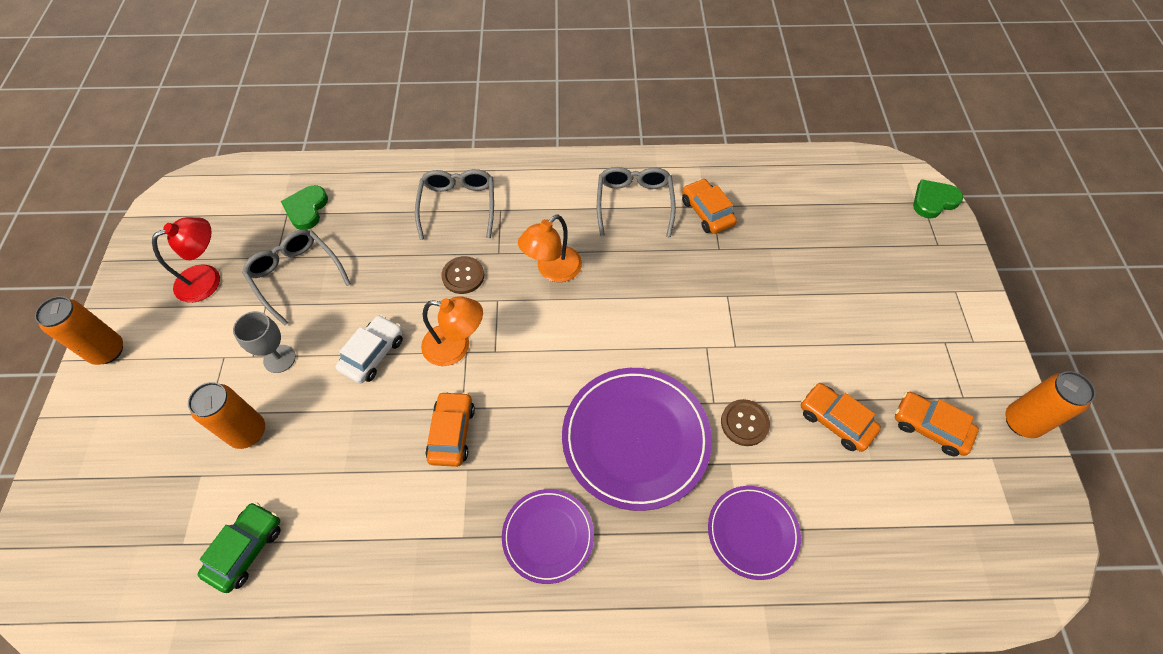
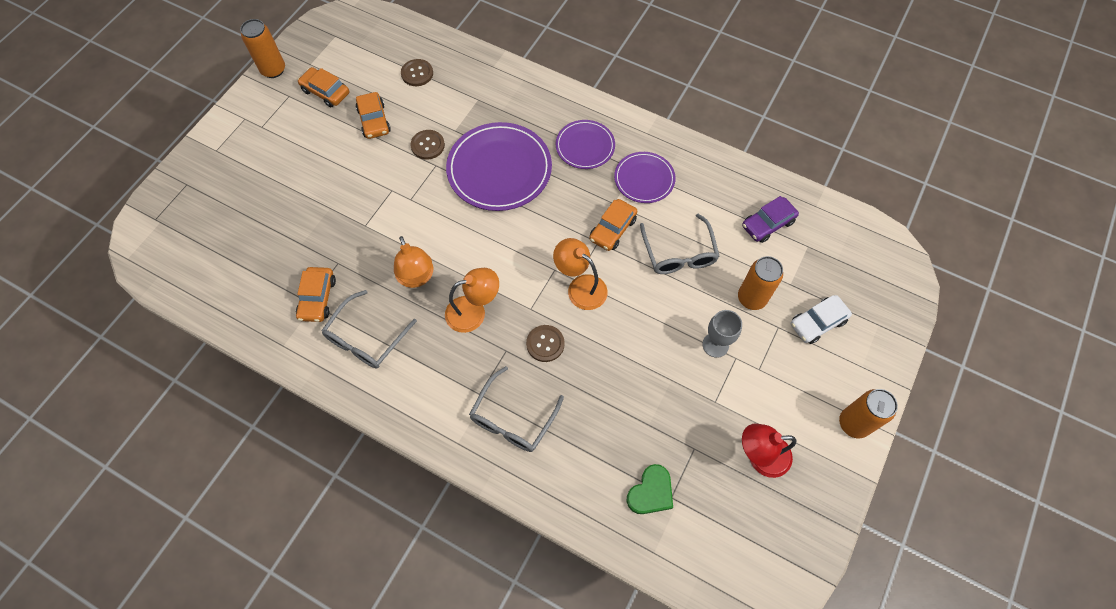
camera: 150 degrees left, 5 degrees up
(246, 549) = (767, 224): green car -> purple car
(296, 276) = (682, 417): grey glasses -> grey glasses (678, 253)
(373, 354) = (643, 313): white car -> white car (817, 322)
(631, 273) = (417, 278): none -> orange lamp
(752, 532) = (472, 95): purple plate -> purple plate (644, 179)
(852, 525) = (417, 73): none -> brown button
(930, 427) = (325, 92): orange car -> orange car turned 150 degrees clockwise
(933, 201) = (146, 215): green heart -> none

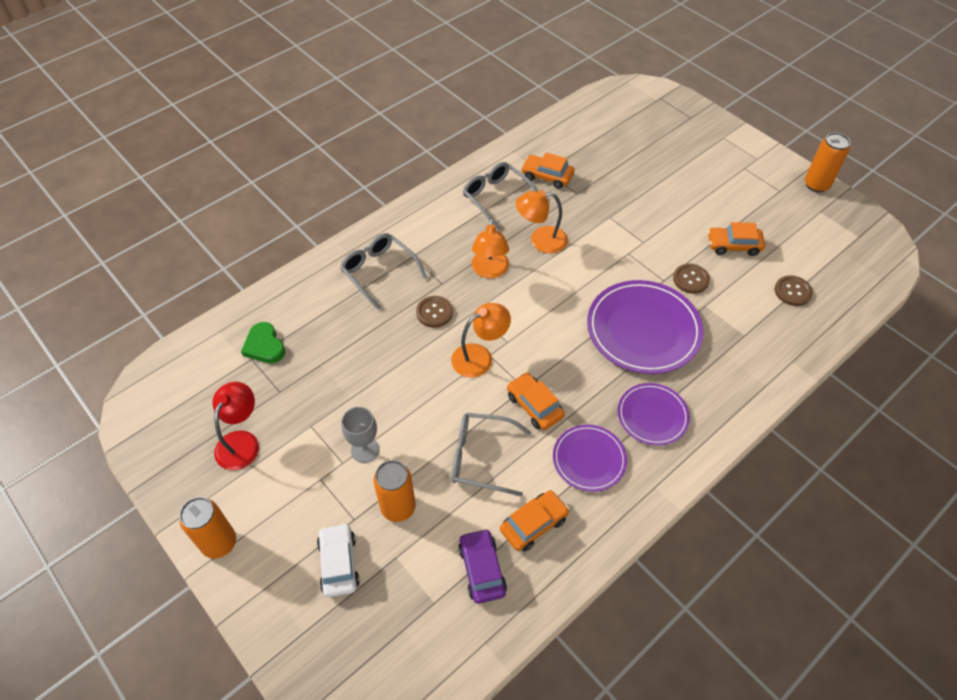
camera: 110 degrees right, 10 degrees down
(325, 92) = (779, 217): orange car -> orange car (533, 524)

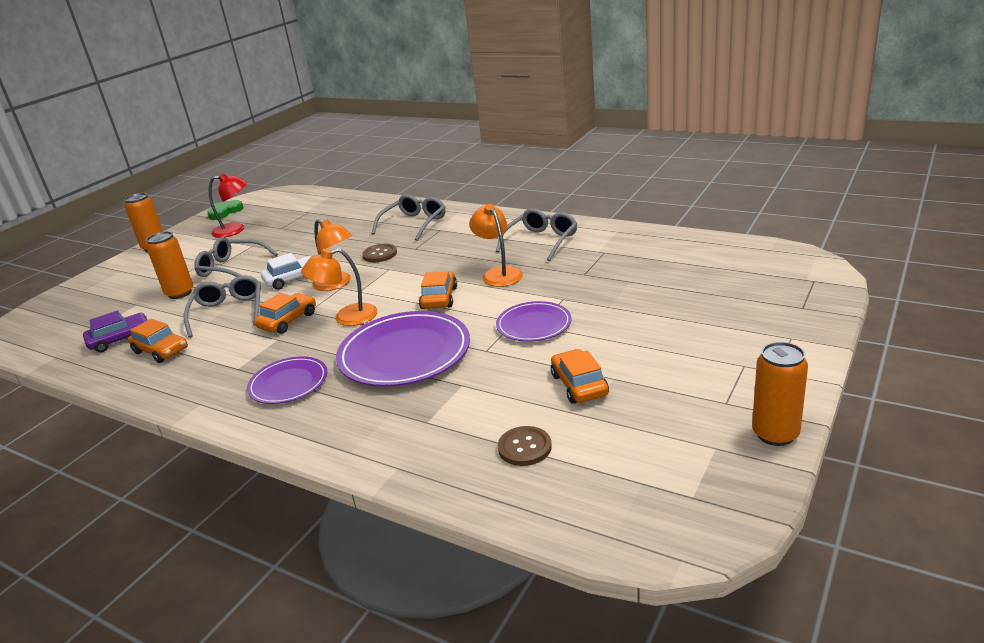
camera: 75 degrees right, 25 degrees down
(264, 346) = (321, 212): green heart -> green heart (224, 212)
(339, 563) = (134, 286): white car -> white car (292, 279)
(365, 450) = (232, 268): grey goblet -> grey glasses
(490, 271) = (442, 262): orange lamp -> orange lamp (347, 317)
(547, 176) = (595, 254): orange car -> orange car (439, 298)
(589, 459) = (230, 360): purple plate -> purple plate (534, 325)
(691, 279) = (498, 367): brown button -> none

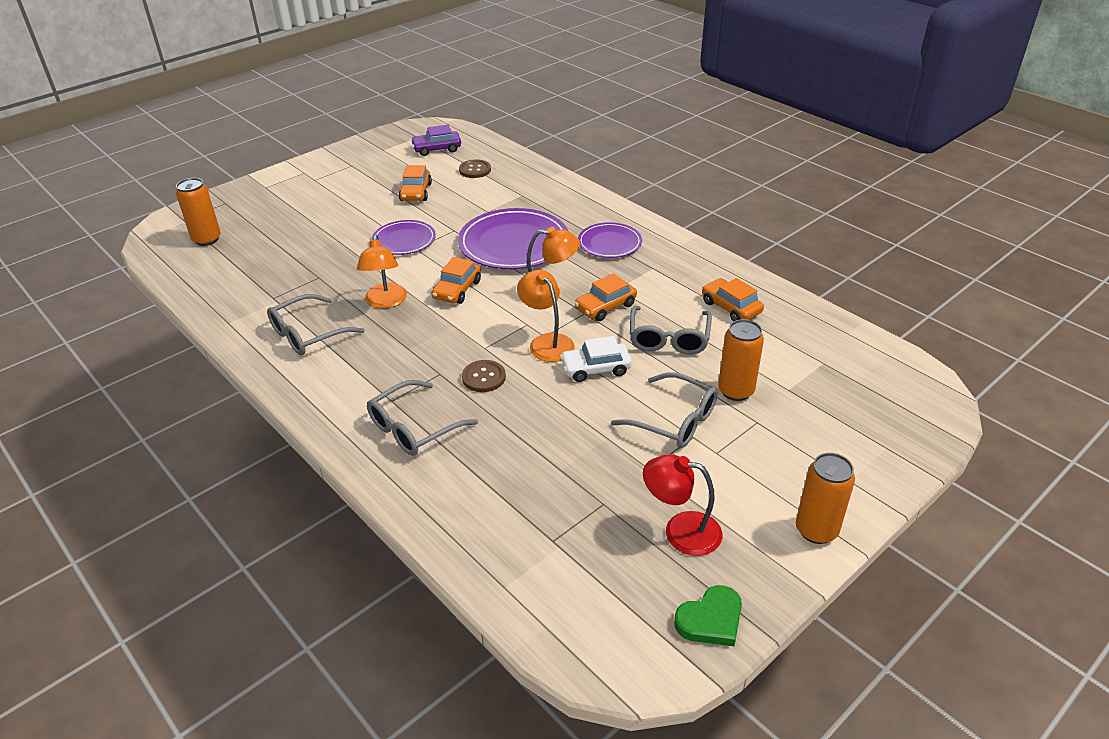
camera: 165 degrees left, 10 degrees up
(120, 339) = (783, 336): purple car -> purple car (437, 149)
(775, 434) = (349, 148): orange can -> orange can (207, 239)

